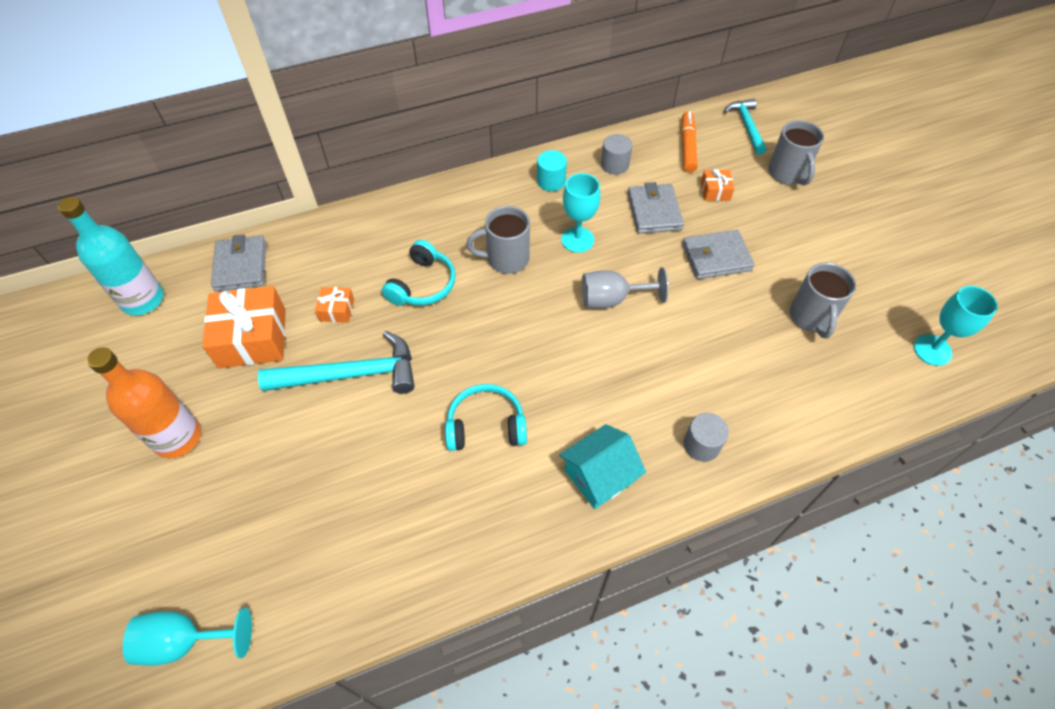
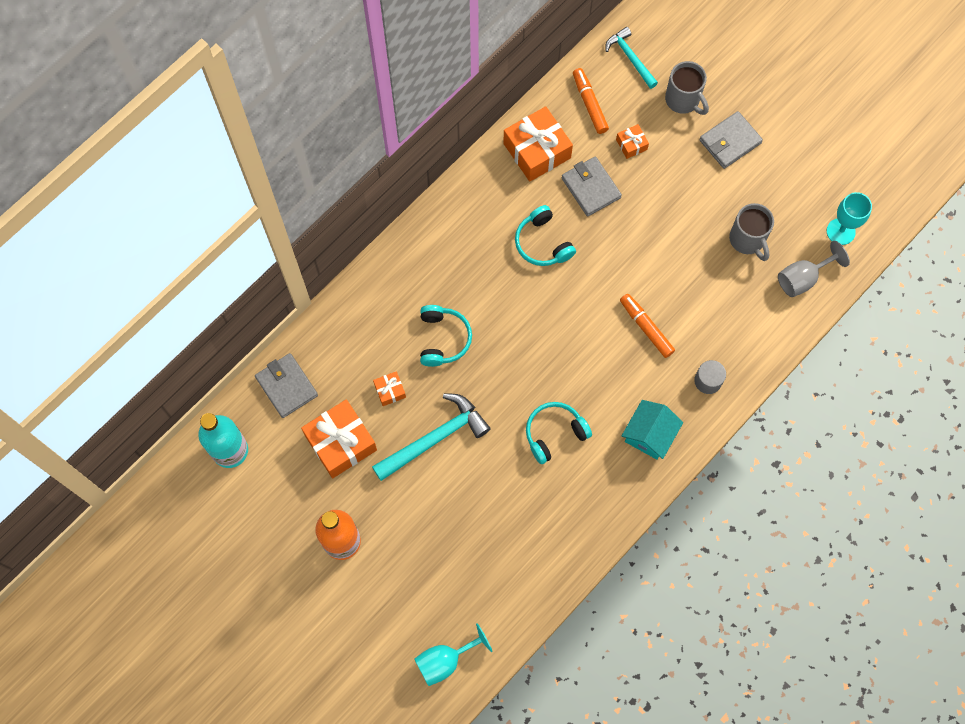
camera: 25 degrees left, 15 degrees up
(506, 259) = (495, 286): grey mug -> none
(551, 181) = (492, 191): turquoise cylinder -> none
(577, 240) = (542, 243): turquoise goblet -> turquoise headphones
(612, 299) = (595, 288): grey goblet -> grey goblet (803, 278)
(614, 165) = (537, 151): grey cylinder -> orange gift
(651, 359) = (646, 327): none -> orange marker
(716, 257) = (657, 213): grey wallet -> grey wallet (730, 141)

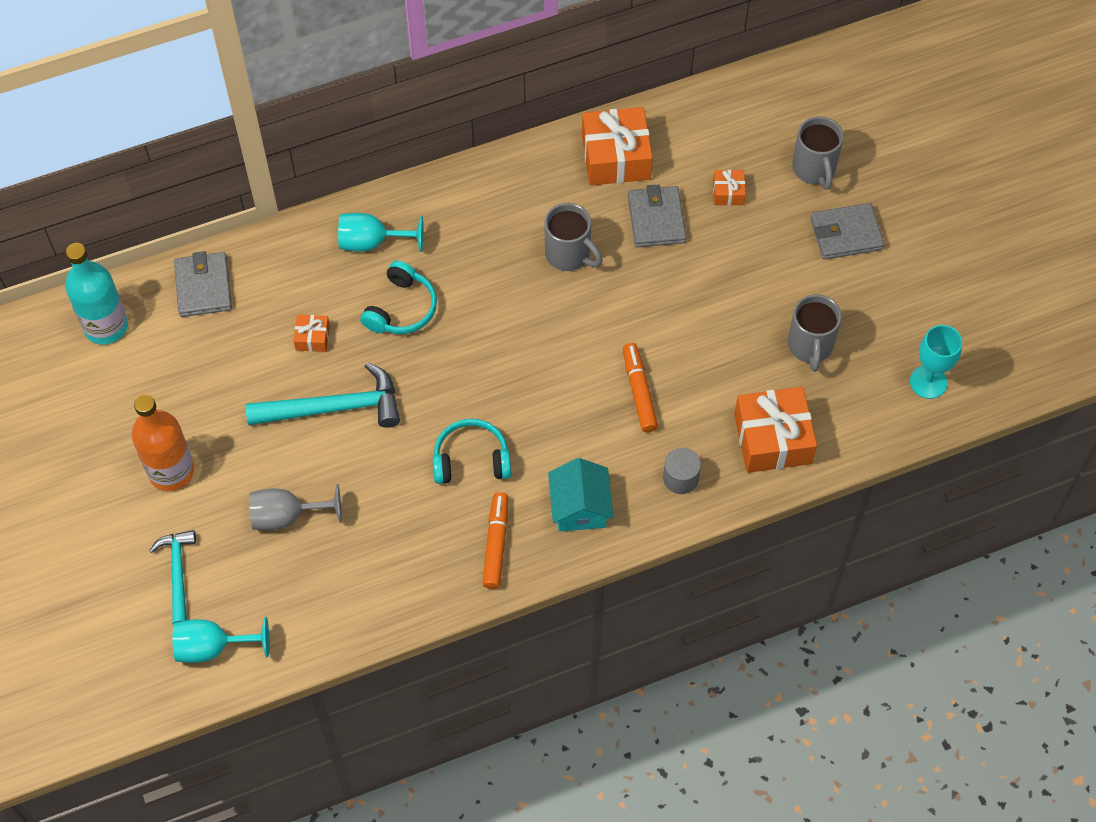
camera: 25 degrees right, 10 degrees down
(341, 443) = (228, 369): orange gift -> orange gift (772, 439)
(393, 296) = (372, 242): none -> turquoise goblet
(542, 243) = (569, 255): turquoise headphones -> grey mug
(589, 104) = (703, 132): orange marker -> orange marker (496, 544)
(630, 58) = (776, 102): turquoise hammer -> turquoise hammer (178, 573)
(649, 435) = (580, 507): turquoise house -> turquoise house turned 60 degrees counterclockwise
(803, 278) = (855, 414): grey goblet -> grey goblet (287, 516)

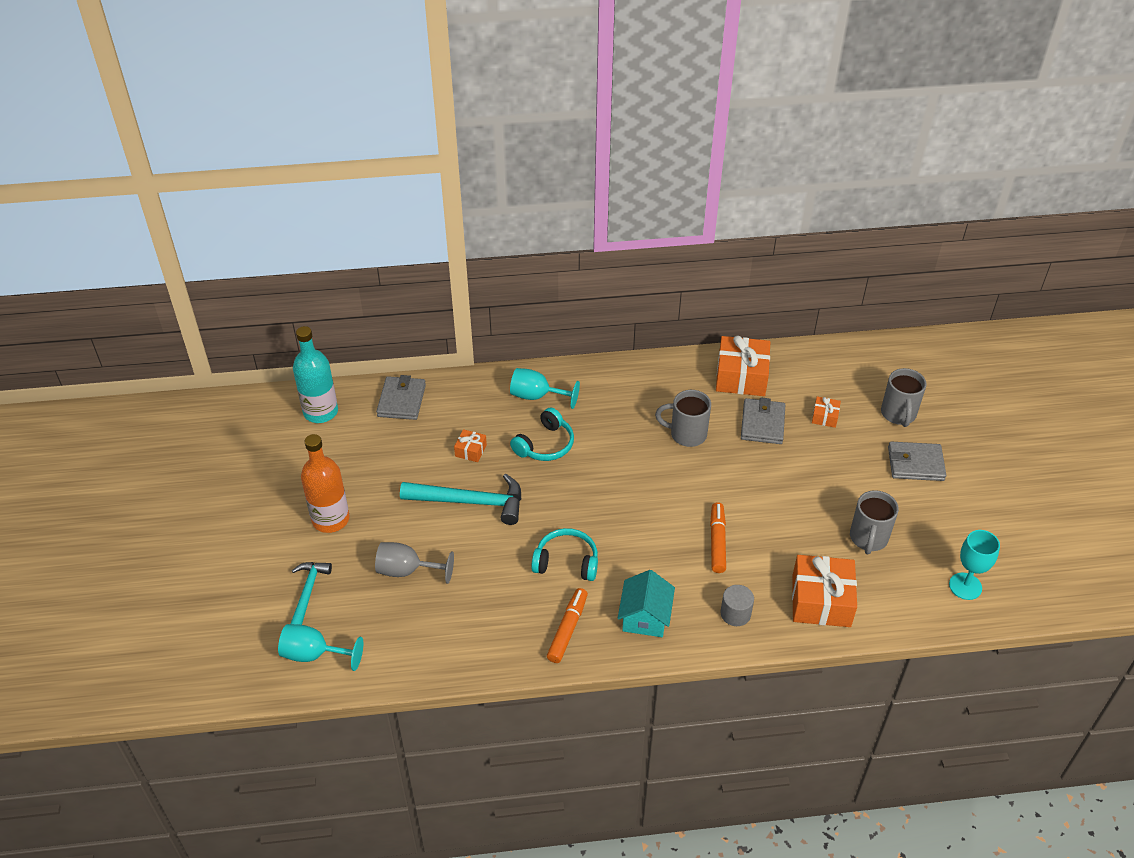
camera: 15 degrees right, 15 degrees down
(569, 255) = (686, 434): grey mug -> grey mug turned 135 degrees clockwise

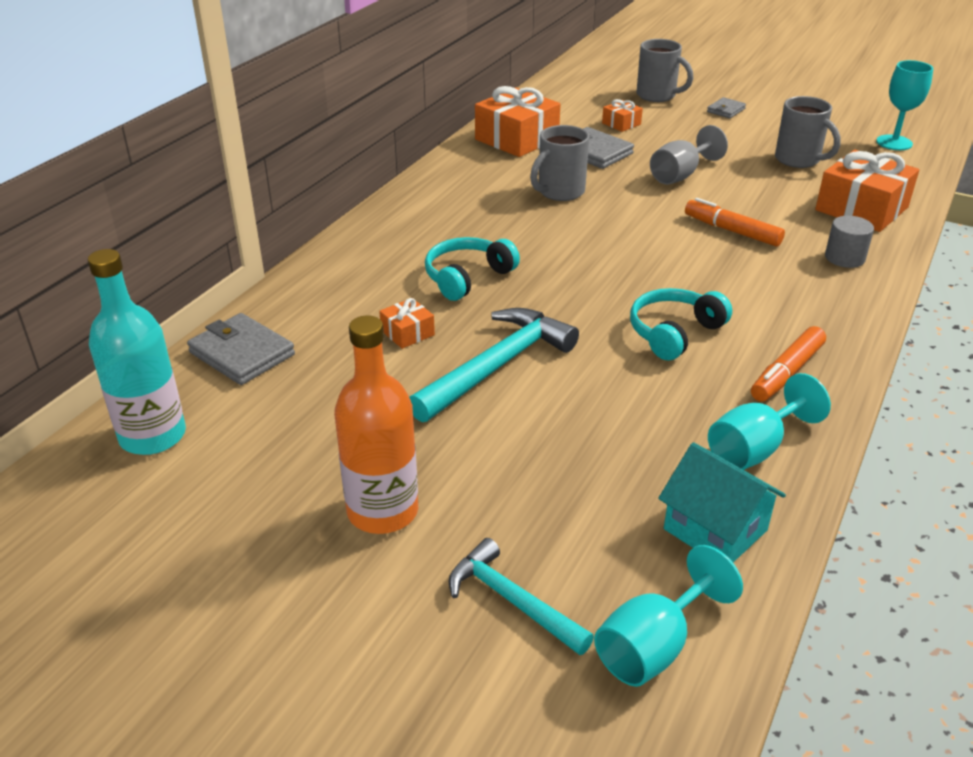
camera: 55 degrees left, 10 degrees down
(407, 571) = (566, 471): grey goblet -> grey goblet (680, 175)
(537, 396) = (382, 254): turquoise goblet -> turquoise goblet (754, 449)
(545, 445) = (467, 277): turquoise headphones -> turquoise headphones turned 120 degrees counterclockwise
(567, 629) = (786, 373): orange marker -> orange marker turned 105 degrees counterclockwise
(645, 617) = (808, 312): turquoise house -> turquoise house (715, 529)
(915, 464) = (725, 110): grey wallet -> grey wallet, size x0.58

